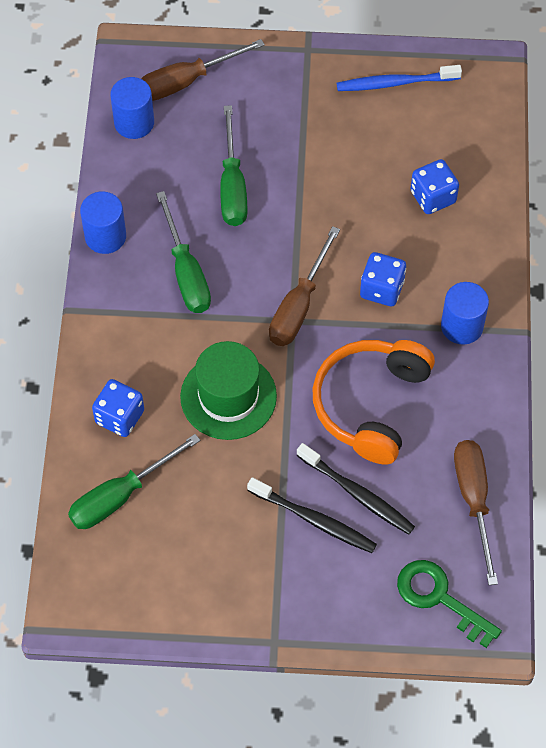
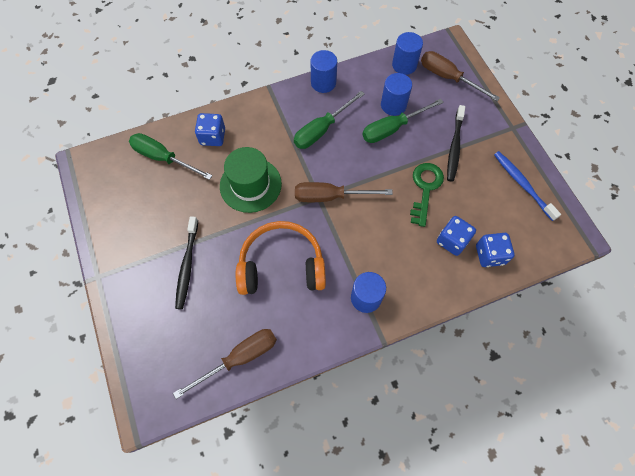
camera: 65 degrees right, 5 degrees up
(195, 167) = (393, 105): none -> blue cylinder
(357, 494) = (215, 283): black toothbrush -> black toothbrush (454, 147)
(382, 289) = (367, 238): blue dice -> blue dice (490, 255)
(439, 598) = (159, 364): green key -> green key (425, 188)

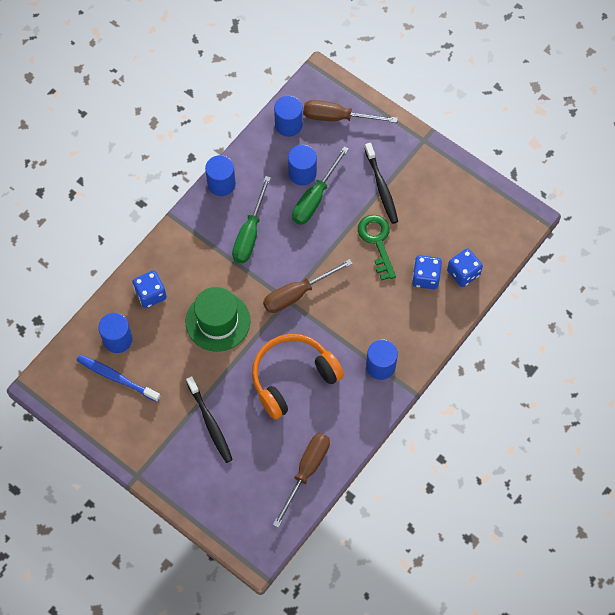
camera: 30 degrees left, 0 degrees up
(163, 158) = (118, 339): green screwdriver -> blue cylinder
(522, 184) = (459, 193): blue toothbrush -> blue toothbrush (116, 378)

